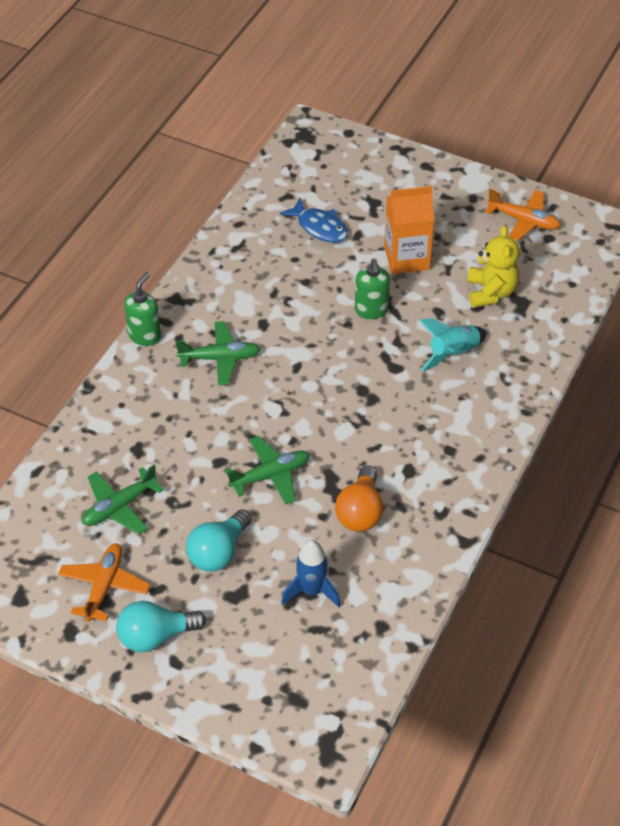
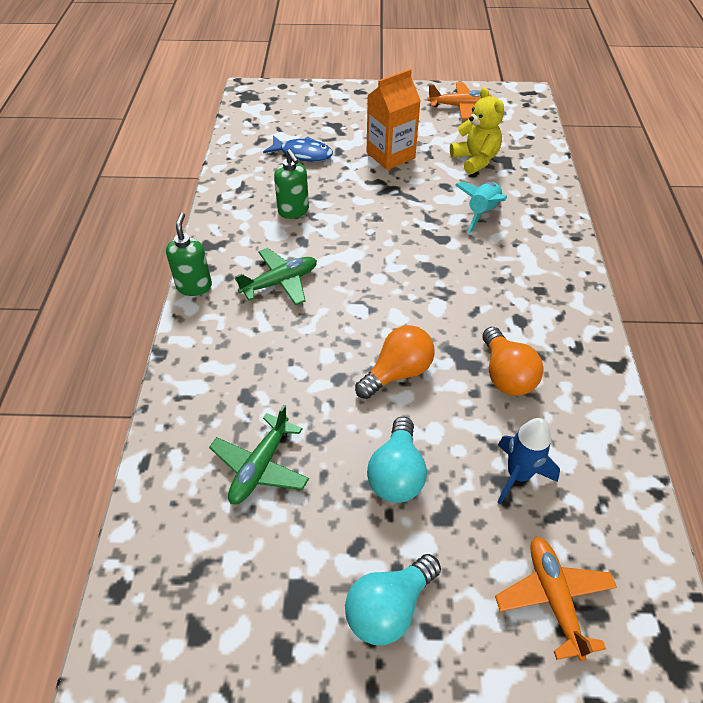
camera: 25 degrees left, 0 degrees up
(104, 586) = (293, 570): orange plane -> orange plane (554, 598)
(270, 475) = (397, 373): green plane -> orange light bulb
(371, 310) = (390, 201): green soap dispenser -> green soap dispenser (293, 211)

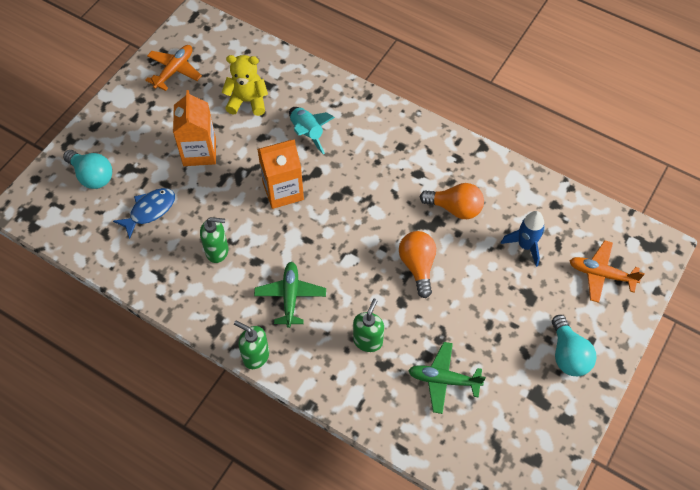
camera: 60 degrees left, 10 degrees up
(260, 466) = (443, 380): green plane -> green plane turned 135 degrees clockwise
(268, 369) = (368, 340): none -> green soap dispenser
(396, 473) = (490, 307): turquoise light bulb -> turquoise light bulb (92, 176)
(398, 225) = (283, 191): none -> orange carton

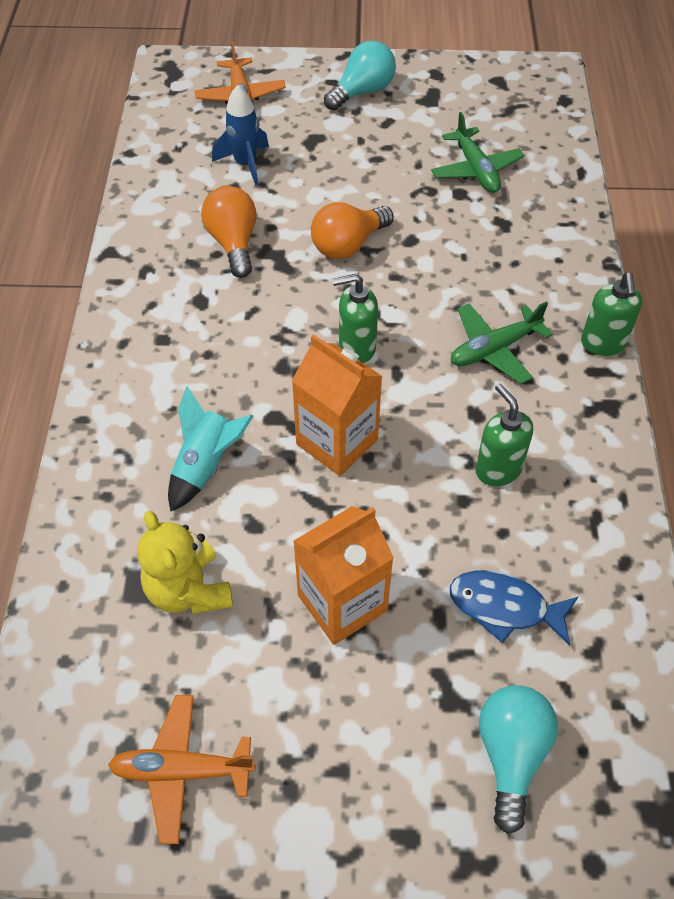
camera: 120 degrees left, 5 degrees down
(368, 340) = (486, 249): green soap dispenser -> green soap dispenser (356, 347)

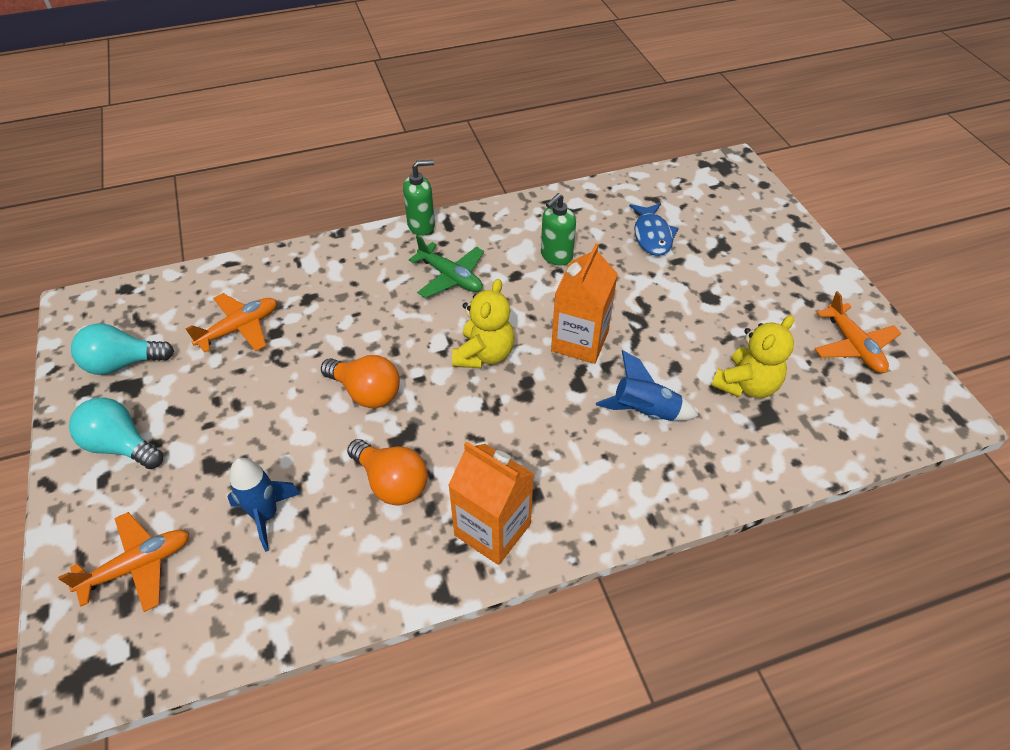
camera: 110 degrees left, 5 degrees down
(206, 465) = (644, 412): turquoise rocket -> blue rocket
(233, 243) = (392, 483): orange light bulb -> orange light bulb turned 105 degrees counterclockwise
(342, 603) = (699, 305): orange carton -> orange carton (492, 530)
(356, 347) = (484, 354): green soap dispenser -> yellow teddy bear
(475, 169) = (240, 328): green plane -> orange plane
(511, 754) = (734, 218): turquoise light bulb -> turquoise light bulb (123, 363)

